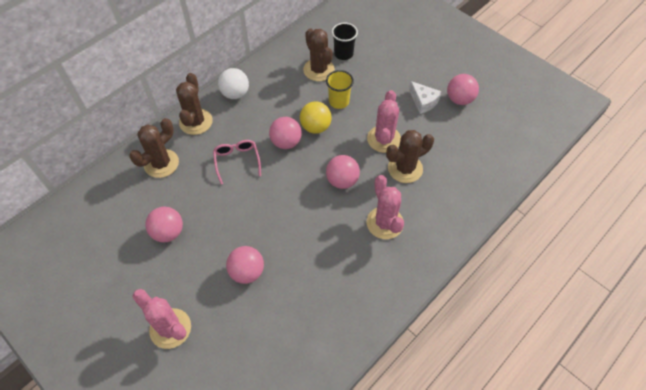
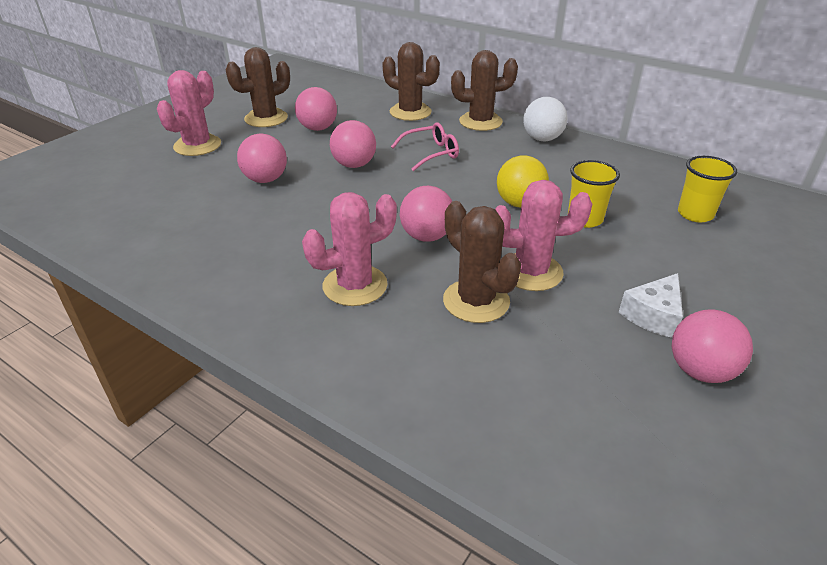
camera: 80 degrees right, 20 degrees down
(286, 142) = (478, 183): pink ball -> pink ball (354, 165)
(319, 70) = (638, 195): brown cactus -> brown cactus (266, 118)
(343, 54) = (695, 214): black cup -> yellow cup

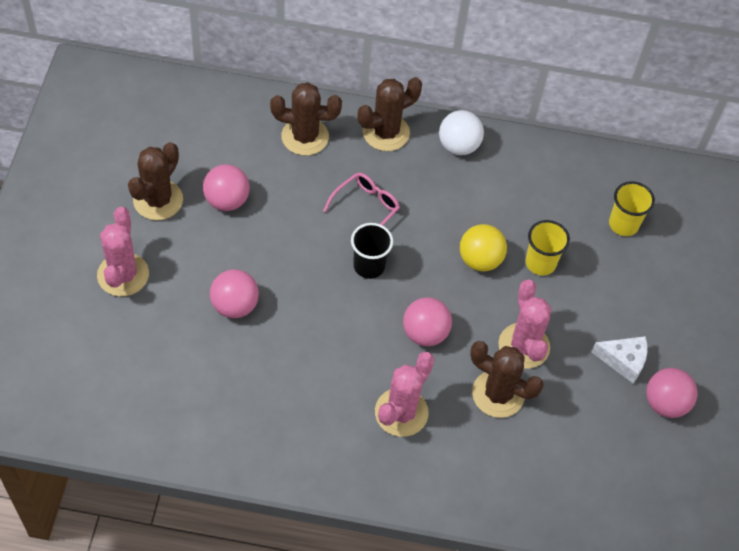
camera: 30 degrees left, 20 degrees up
(354, 165) = (304, 252): pink ball -> none
(406, 184) = (369, 266): none -> black cup
(531, 272) = (524, 346): pink cactus -> pink cactus turned 75 degrees counterclockwise
(653, 315) = (623, 361): white cheese -> white cheese turned 90 degrees counterclockwise

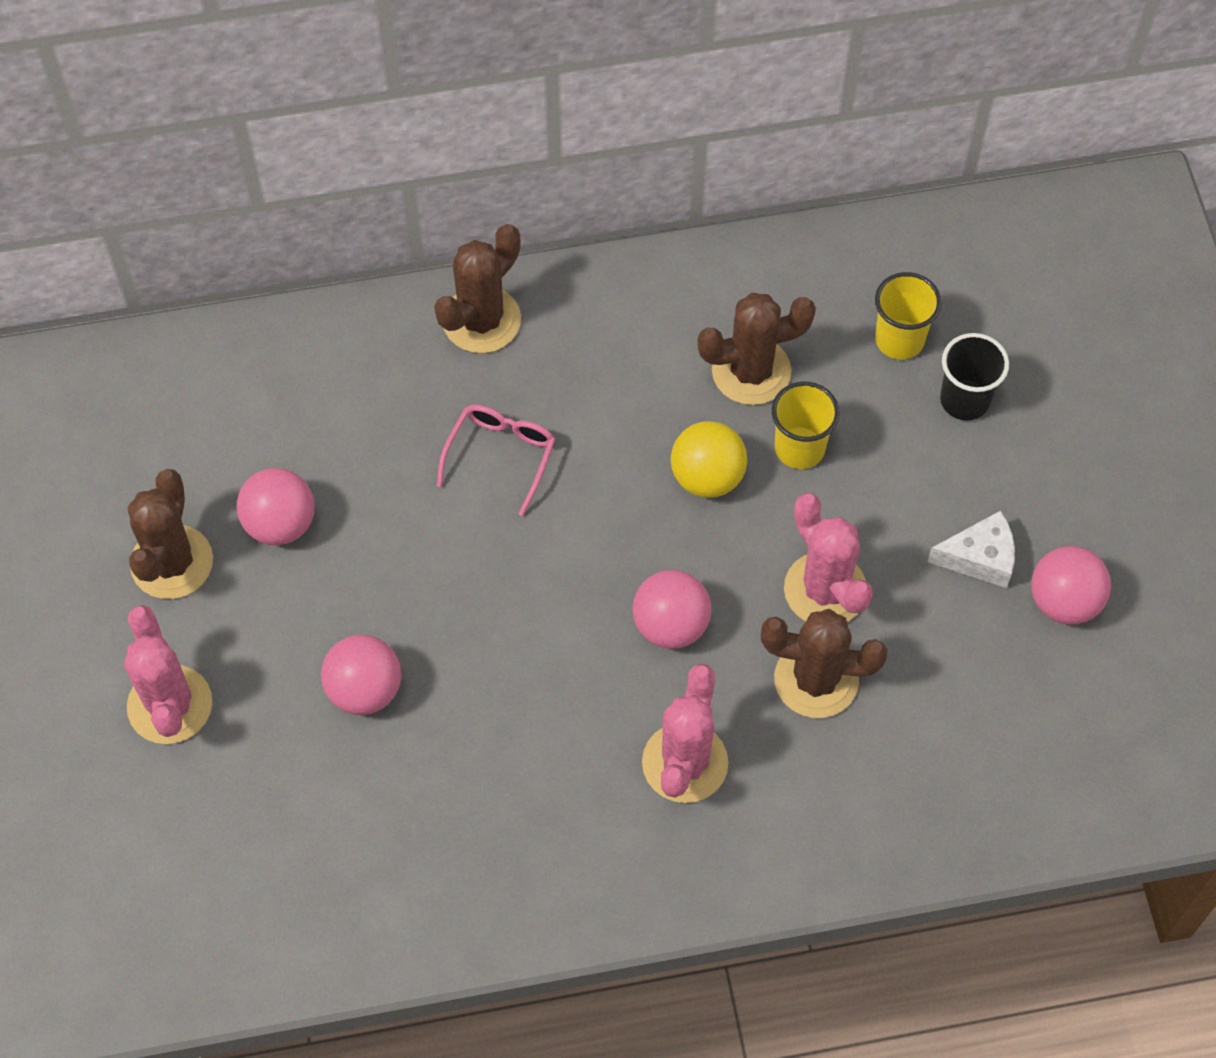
camera: 15 degrees left, 5 degrees up
(305, 137) = (358, 373): brown cactus -> brown cactus (751, 371)
(369, 266) = (543, 549): black cup -> black cup (964, 400)
(458, 146) = (602, 302): white ball -> none

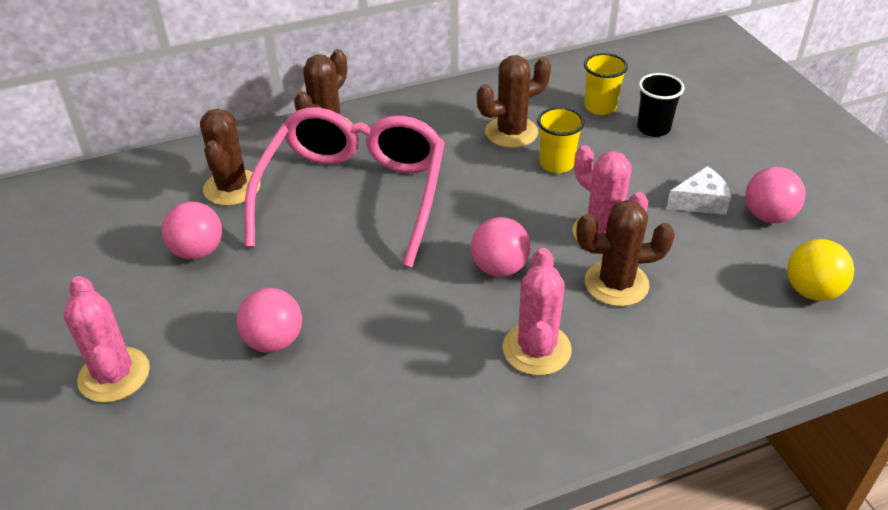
camera: 10 degrees left, 20 degrees down
(172, 562) = (115, 285): brown cactus -> brown cactus (232, 188)
(501, 456) = (354, 194): pink glasses -> pink glasses, size x2.44
(707, 477) = (499, 186): yellow ball -> yellow ball (811, 291)

